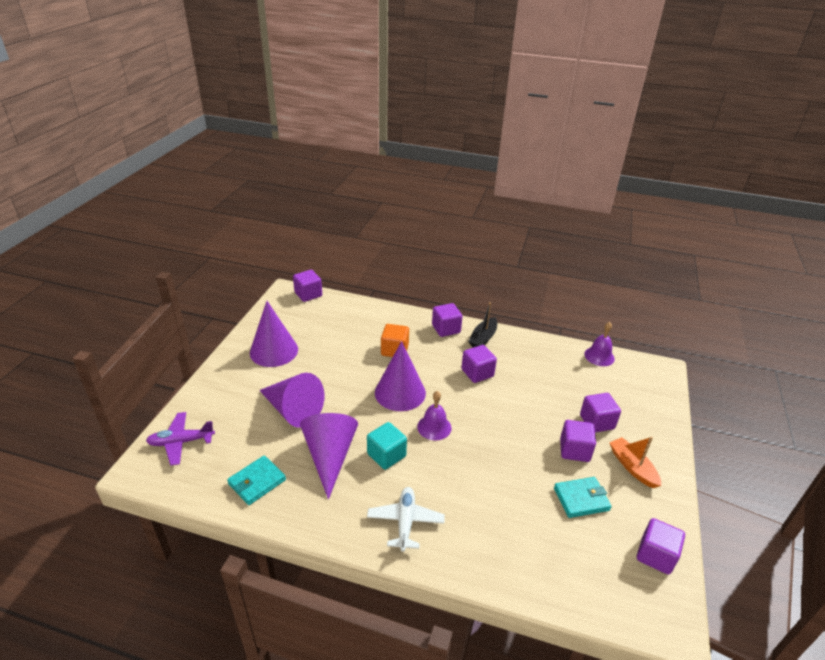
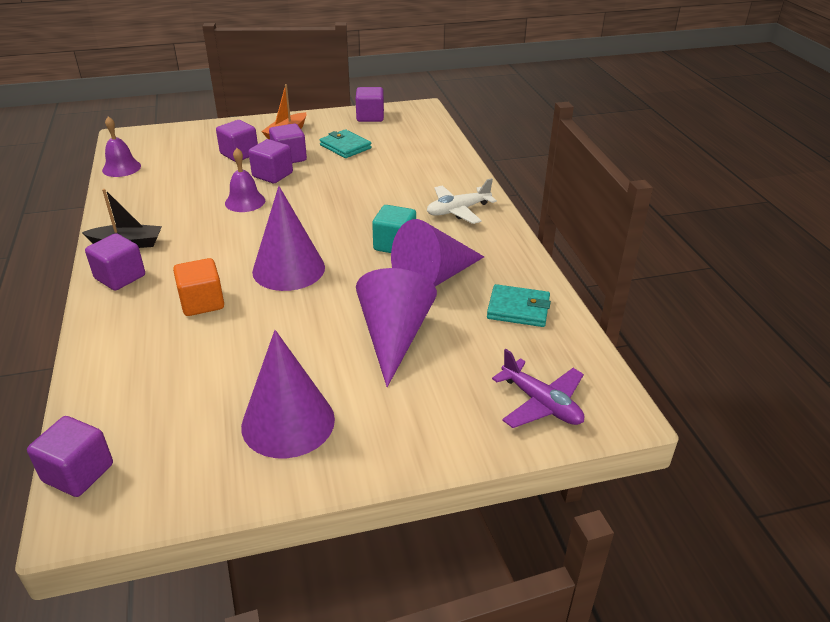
camera: 120 degrees left, 0 degrees up
(434, 427) = (326, 230): purple bell -> purple bell (245, 202)
(477, 373) = (208, 229): purple cube -> purple cube (272, 175)

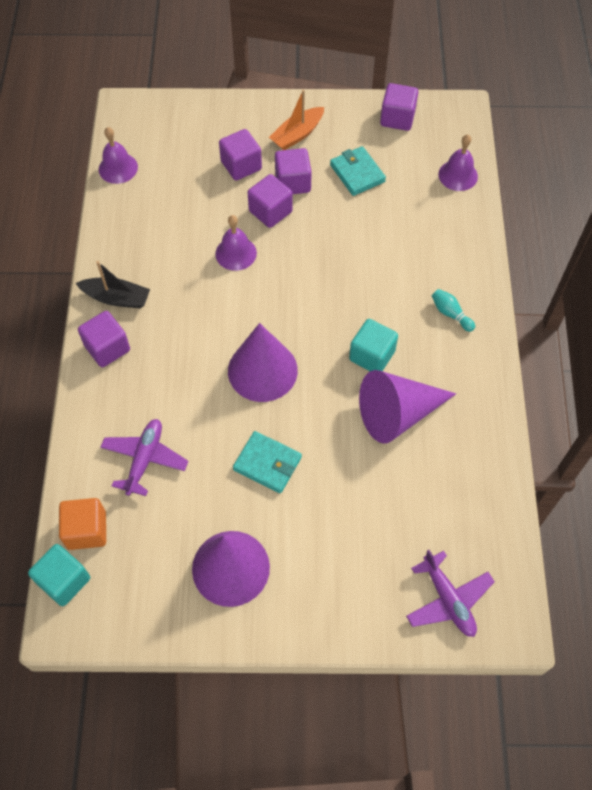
camera: 15 degrees right, 25 degrees up
(78, 473) = (64, 580): purple cube -> turquoise cube
(171, 351) = (145, 459): none -> purple plane
(202, 303) = (177, 401): orange cube -> orange cube (87, 530)
(394, 337) = (341, 487): purple cone -> none
(432, 138) = (458, 175): none -> purple bell
(458, 210) = (450, 314): white plane -> turquoise bowling pin
(518, 309) = (466, 476): turquoise wallet -> turquoise wallet (267, 463)

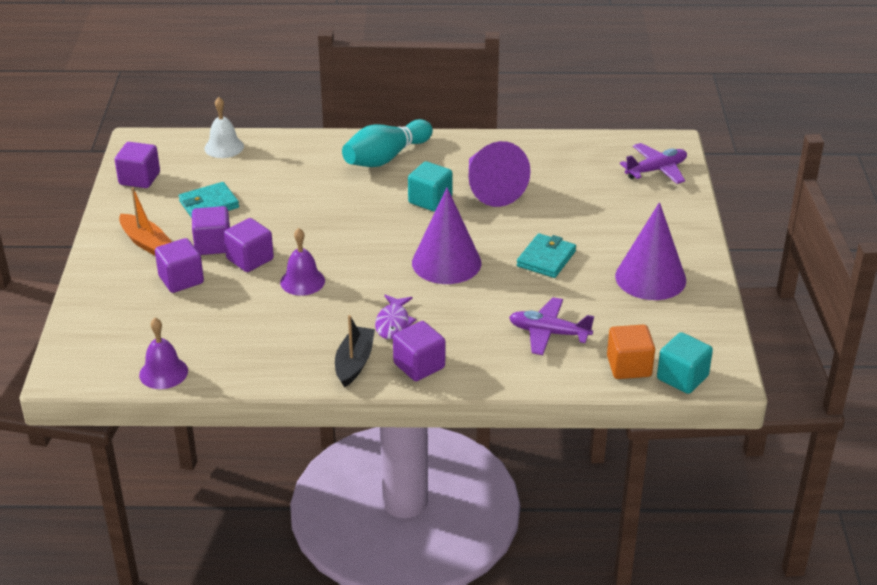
camera: 90 degrees left, 25 degrees down
(170, 326) = (393, 323): none -> purple fish
(450, 314) = (386, 158): turquoise bowling pin -> turquoise bowling pin, size x2.17
(458, 175) = (224, 147): purple bell -> white bell

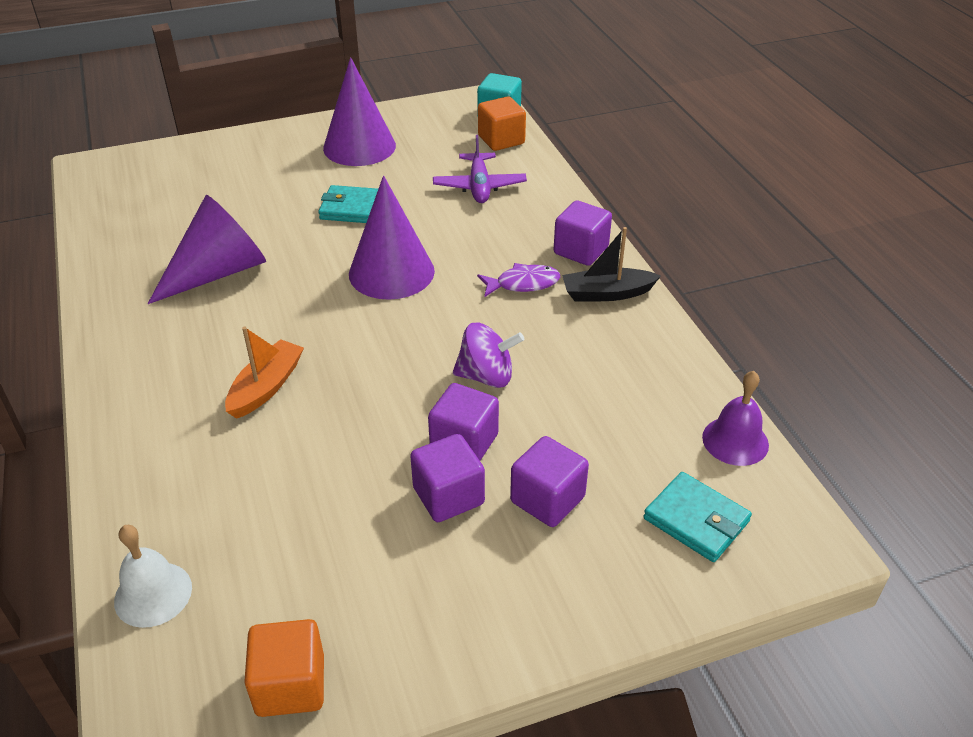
camera: 110 degrees left, 5 degrees up
(139, 179) = (290, 685): purple cube -> orange cube
(145, 242) = (478, 585): orange boat -> orange boat (266, 387)
(209, 204) = (343, 543): turquoise wallet -> turquoise wallet (696, 520)
(302, 281) = (486, 376): purple bell -> purple spinning top
(386, 158) = (158, 381): turquoise bowling pin -> none
(430, 200) = (261, 314): turquoise cube -> none
(656, 170) = (151, 168): purple plane -> none

